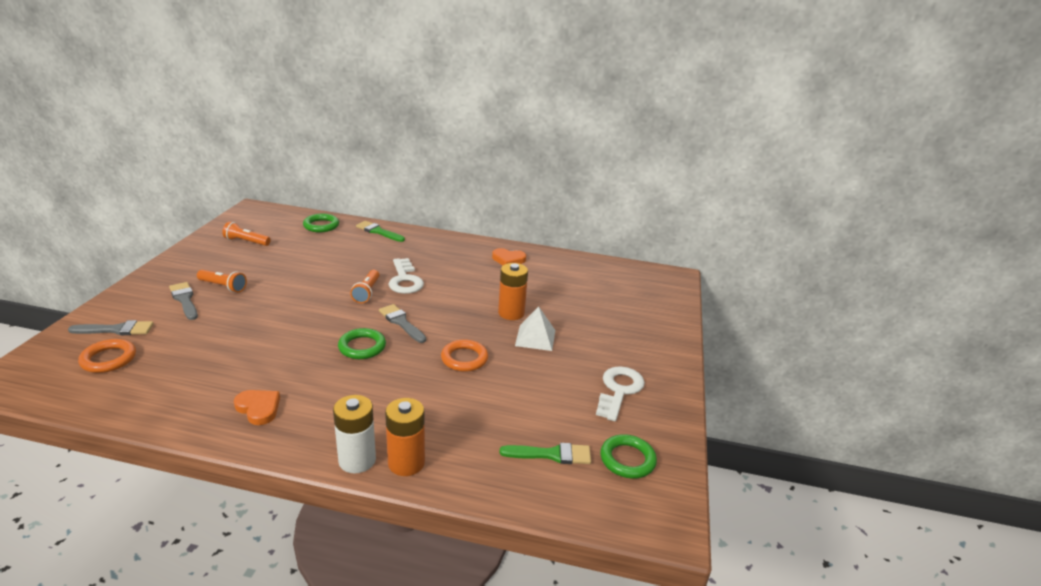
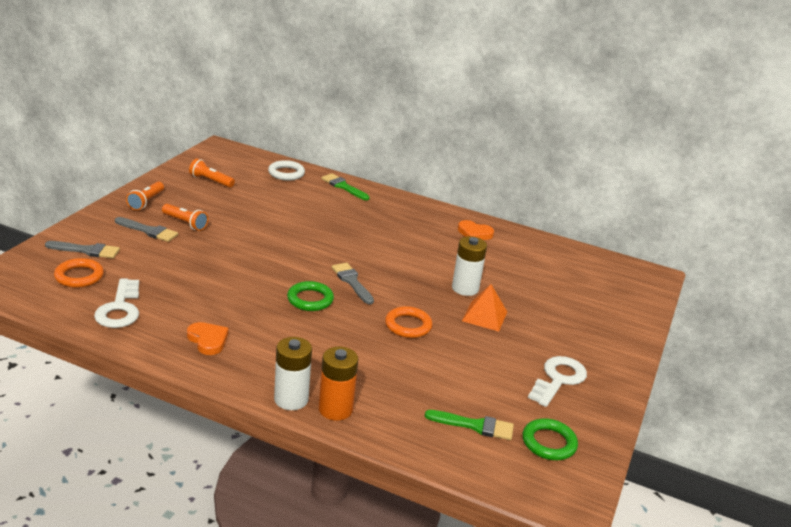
camera: 10 degrees right, 0 degrees up
(184, 300) = (148, 231): grey brush -> grey brush turned 135 degrees clockwise
(321, 226) = (286, 173): green ring -> white ring
(367, 292) = (322, 247): orange flashlight -> orange flashlight (146, 202)
(405, 280) = (362, 240): white key -> white key (120, 309)
(511, 313) = (465, 288): orange battery -> white battery
(535, 338) = (484, 316): white pyramid -> orange pyramid

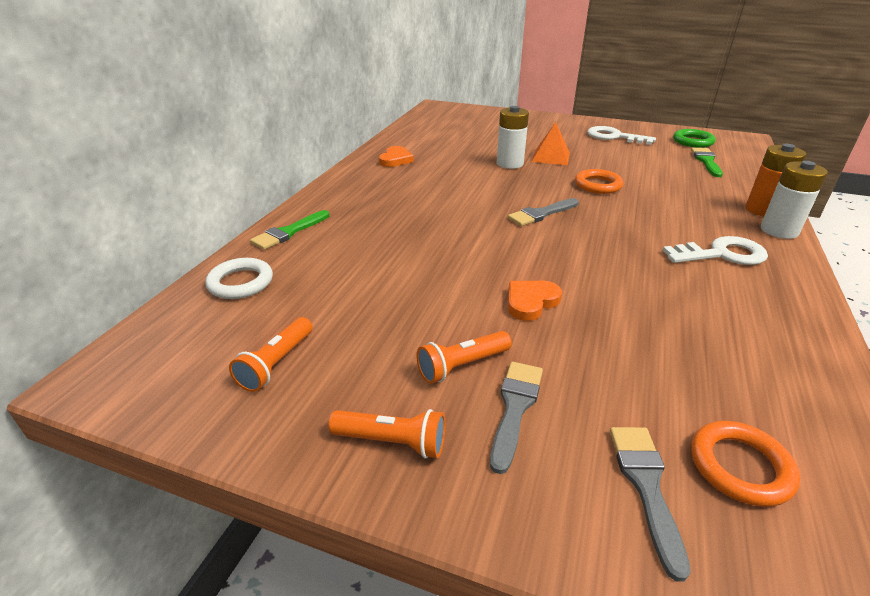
camera: 90 degrees left, 5 degrees up
(120, 309) = (773, 383): white key -> white key (721, 254)
(185, 223) = (462, 366): orange flashlight -> orange flashlight turned 150 degrees counterclockwise
(208, 340) = (750, 290): orange heart -> orange heart (531, 302)
(310, 299) = (599, 234): green ring -> none

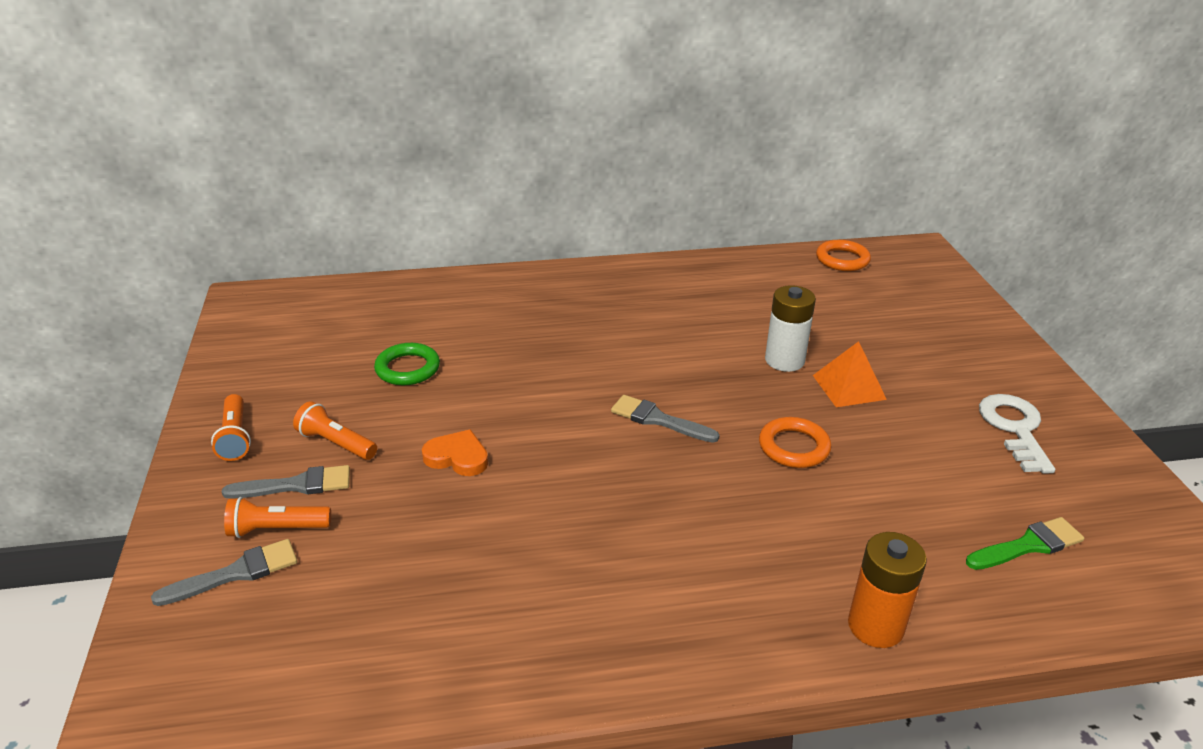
camera: 60 degrees right, 0 degrees up
(241, 282) = (385, 299): white ring -> none
(276, 363) = (294, 357): orange flashlight -> orange flashlight (277, 529)
(289, 232) = (481, 286): green brush -> none
(395, 159) = (702, 281): orange heart -> none
(692, 141) = (1113, 519): green ring -> green ring (407, 368)
(721, 254) = (678, 589): white key -> none
(740, 467) = (277, 628): orange ring -> orange ring (842, 259)
(779, 231) = (811, 647): white battery -> none

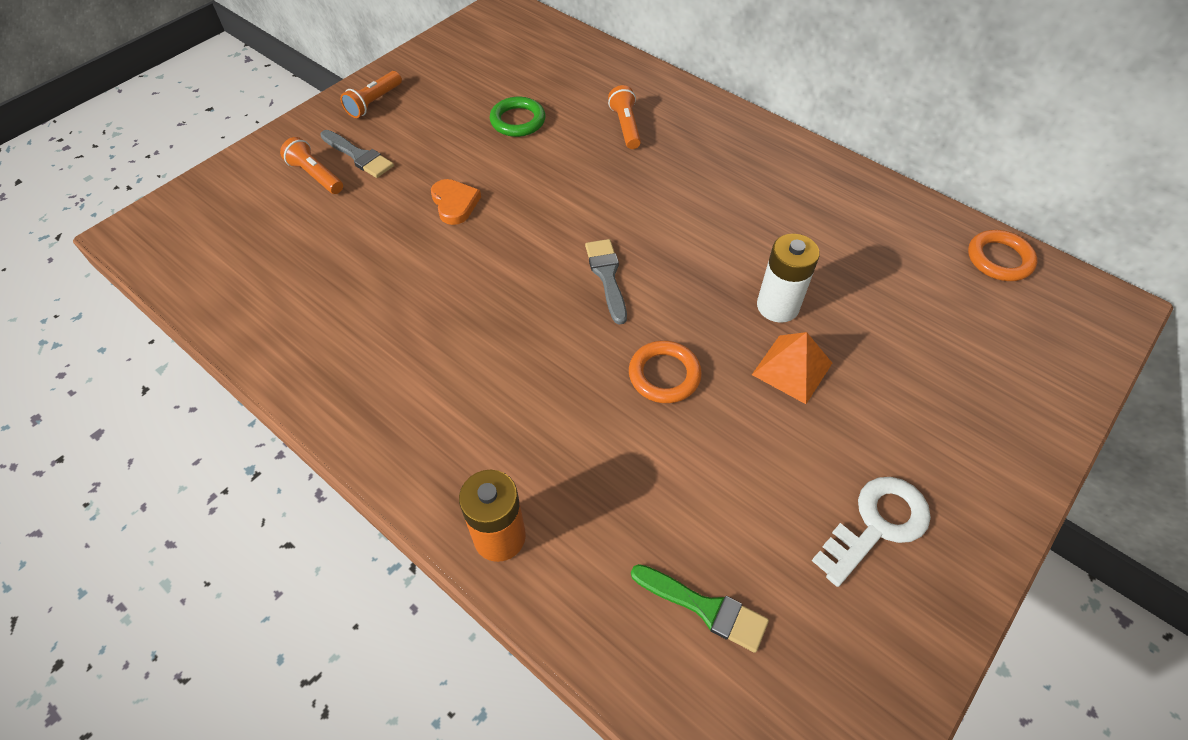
camera: 50 degrees right, 20 degrees up
(236, 573) = (268, 186): grey brush -> none
(336, 443) = (411, 144): orange flashlight -> orange flashlight (625, 126)

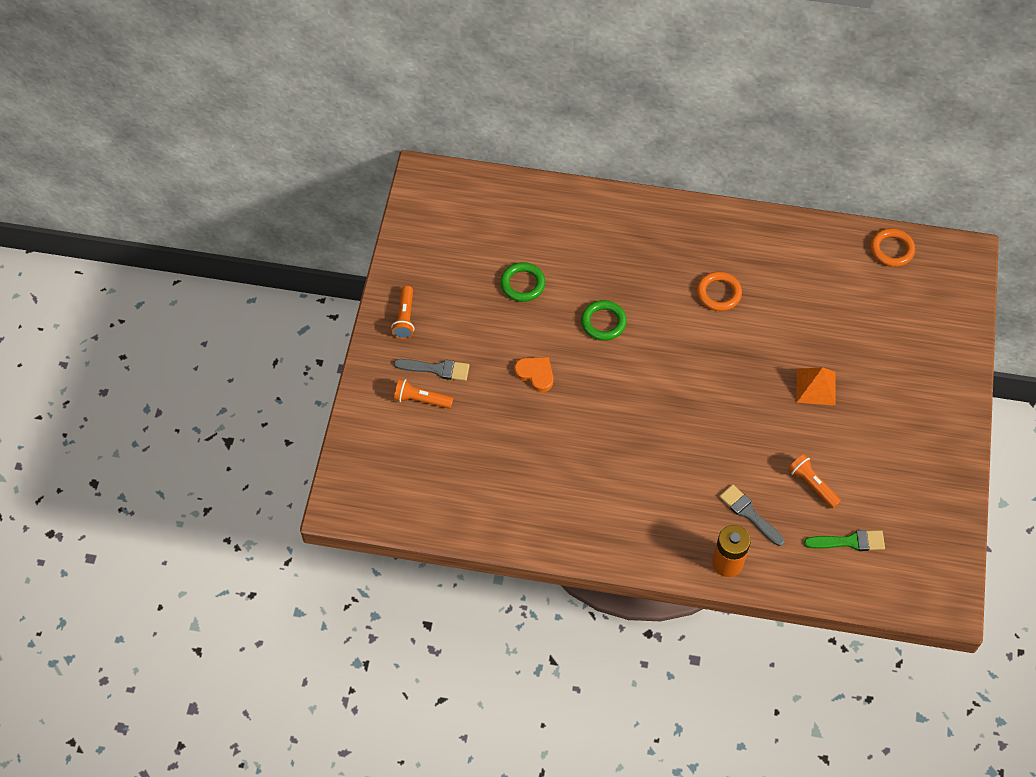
camera: 30 degrees left, 5 degrees up
(573, 187) = (603, 322): none -> green ring
(607, 276) = (672, 379): grey brush -> grey brush (749, 513)
(625, 126) = (601, 253): orange flashlight -> orange flashlight (812, 485)
(664, 375) = (749, 427): orange ring -> orange ring (718, 293)
(777, 306) = (784, 349): white battery -> none
(876, 525) = (906, 455): white key -> none

